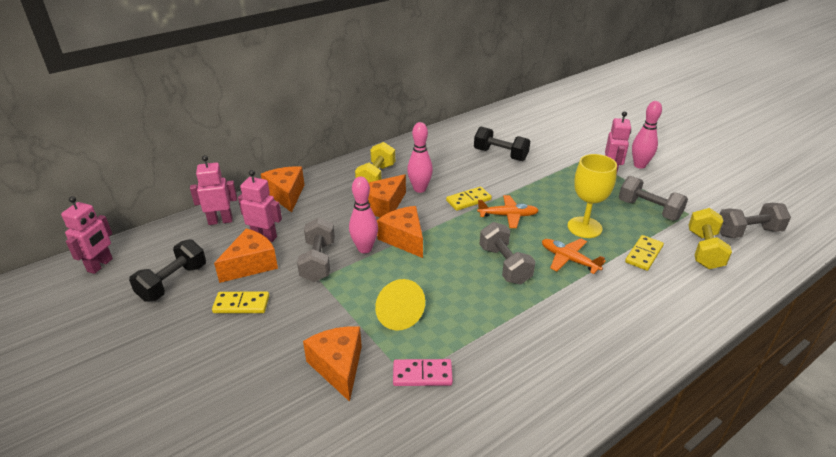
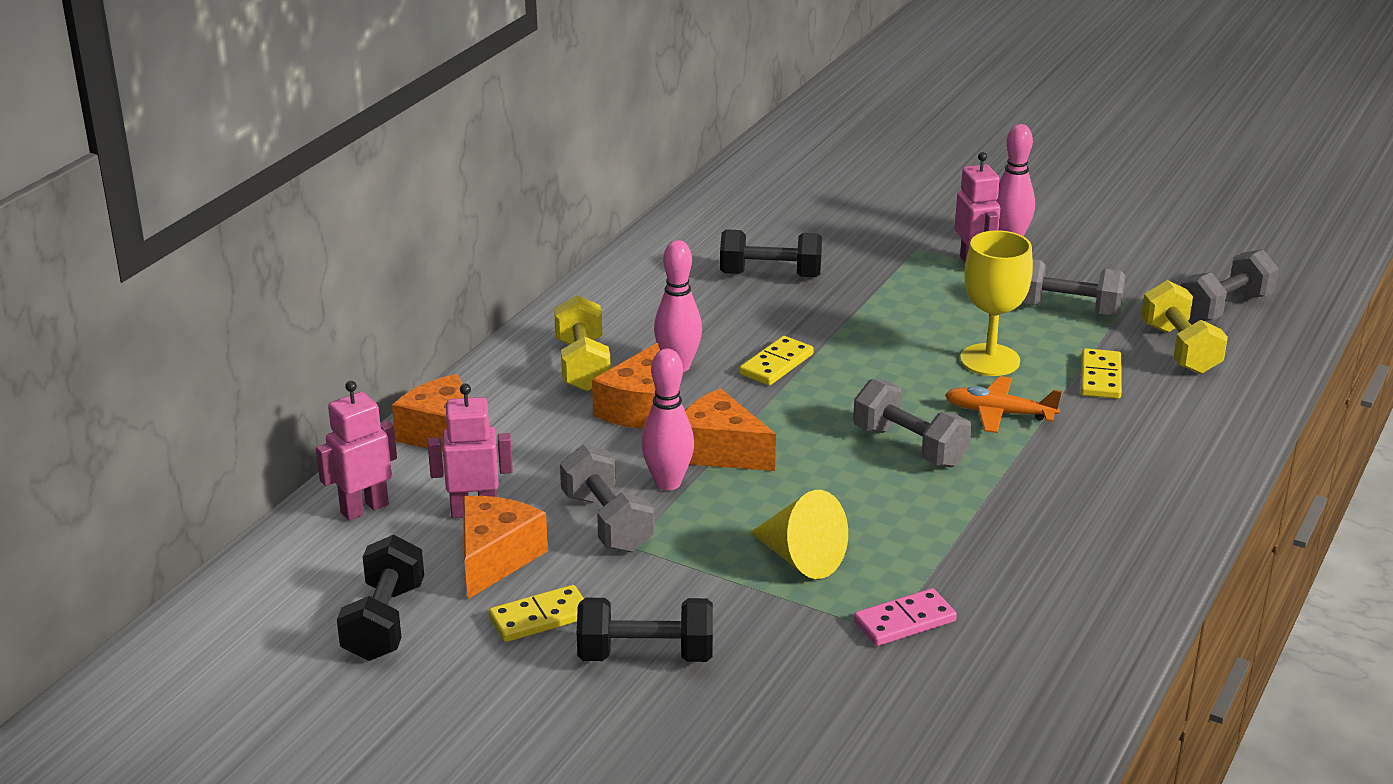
camera: 25 degrees left, 5 degrees down
(100, 265) = (214, 636): pink robot -> none
(271, 345) = (646, 655): none -> black dumbbell
(338, 367) = (775, 649): orange cheese -> none
(507, 216) = (859, 372): orange plane -> none

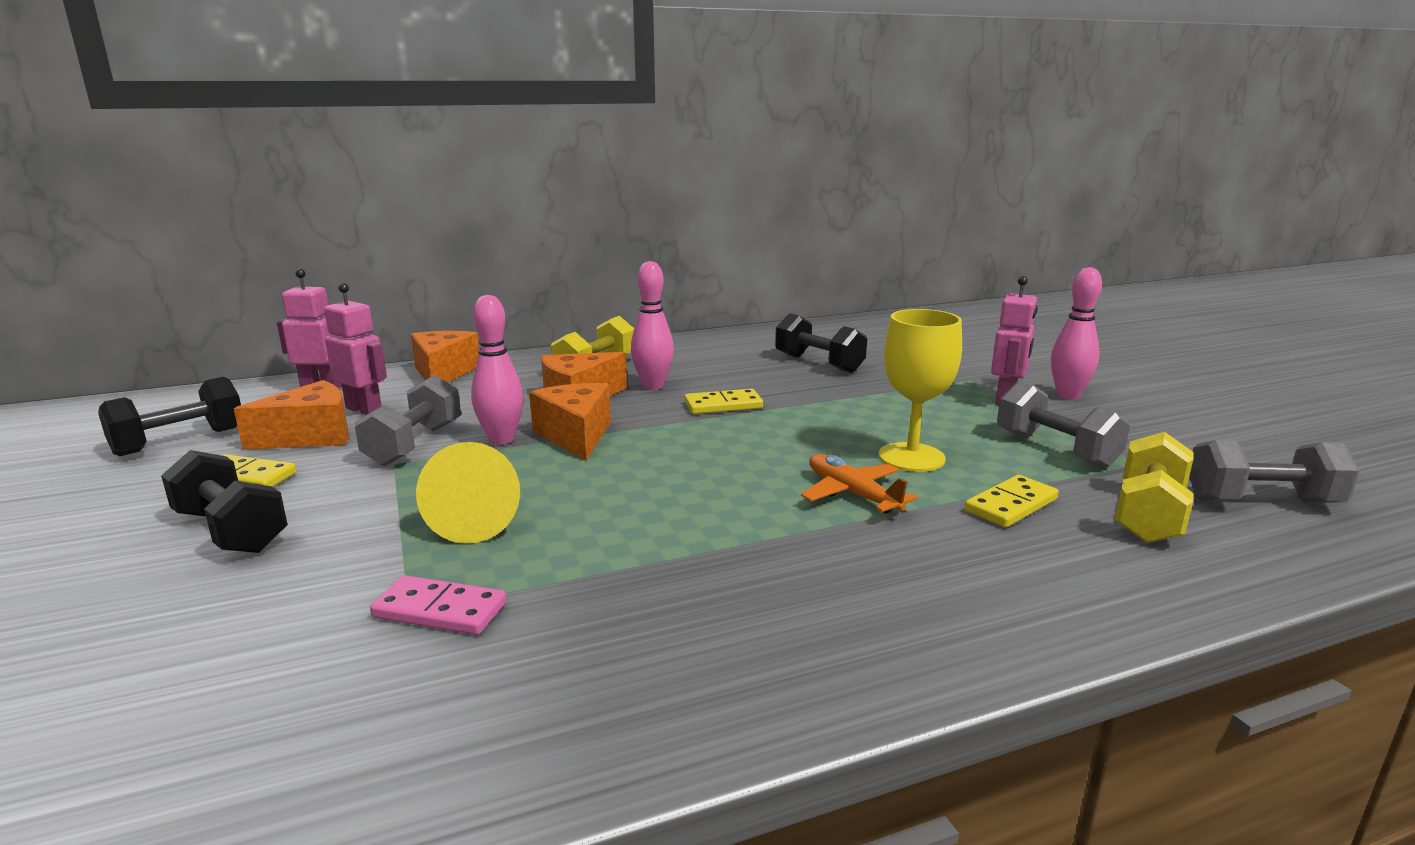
camera: 40 degrees right, 10 degrees down
(909, 446) = (723, 486): grey dumbbell -> none

